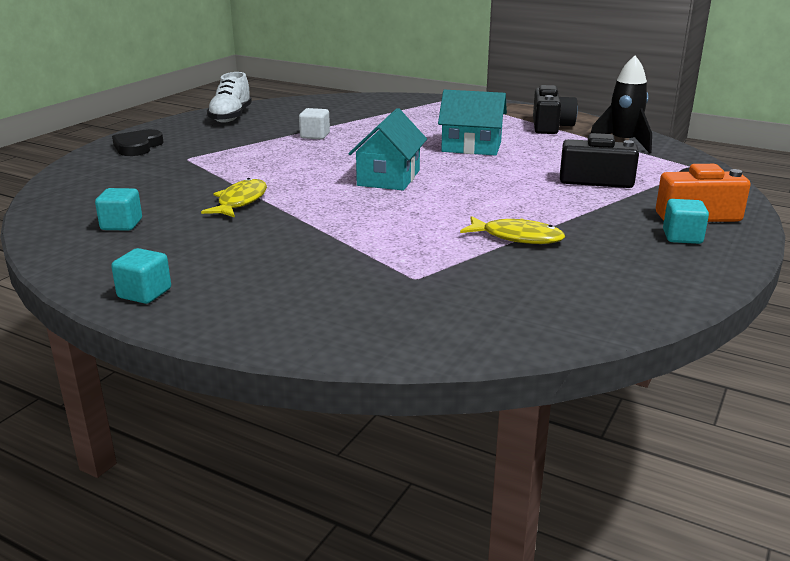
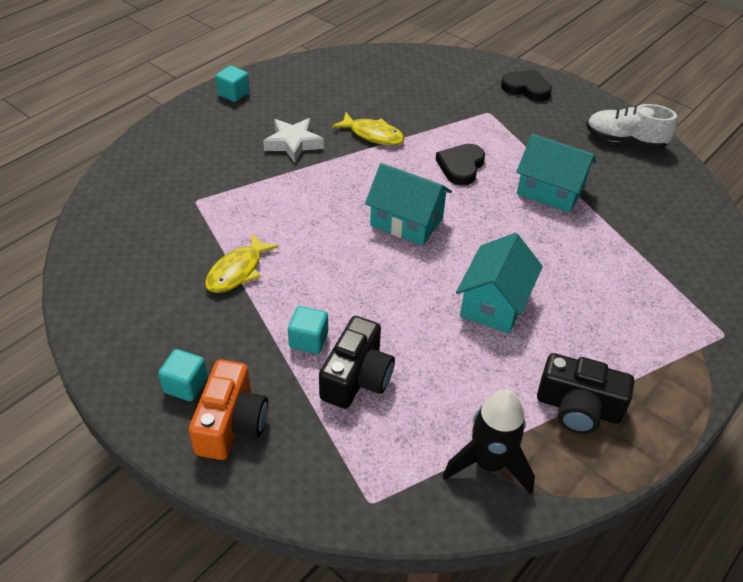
camera: 100 degrees right, 20 degrees up
(121, 225) = (345, 84): turquoise cube -> turquoise cube (308, 340)
(269, 239) = (293, 143): none -> white star
(289, 164) = (461, 166): none -> black heart
(315, 136) = (550, 191): white cube -> turquoise house

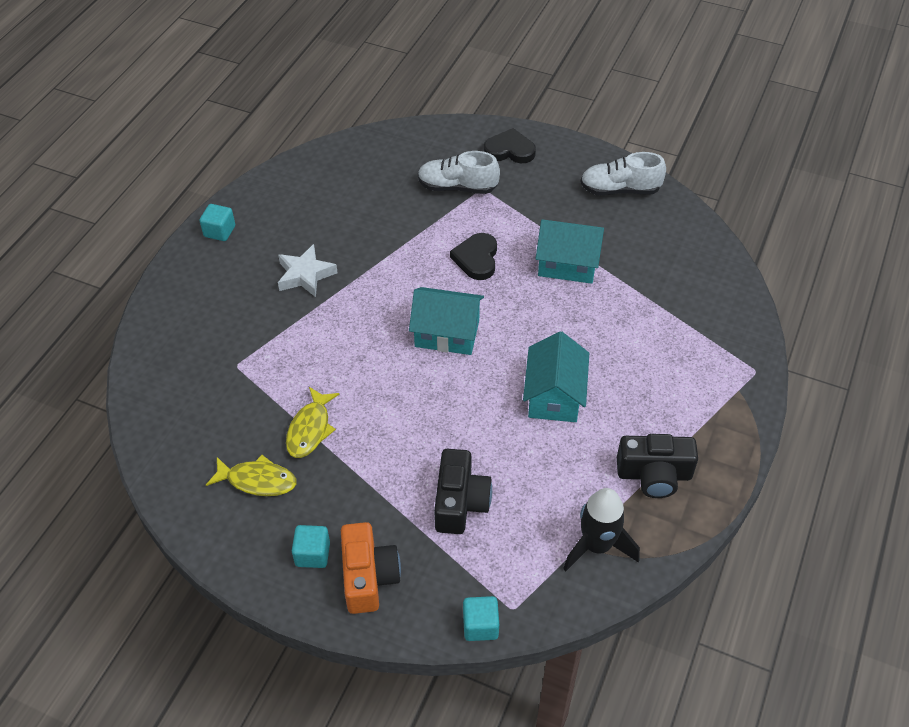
camera: 15 degrees left, 5 degrees up
(308, 340) = (404, 479): turquoise cube -> turquoise cube (480, 626)
(373, 135) = (379, 244): yellow fish -> yellow fish (257, 481)
(465, 106) = (457, 187): none -> white shoe

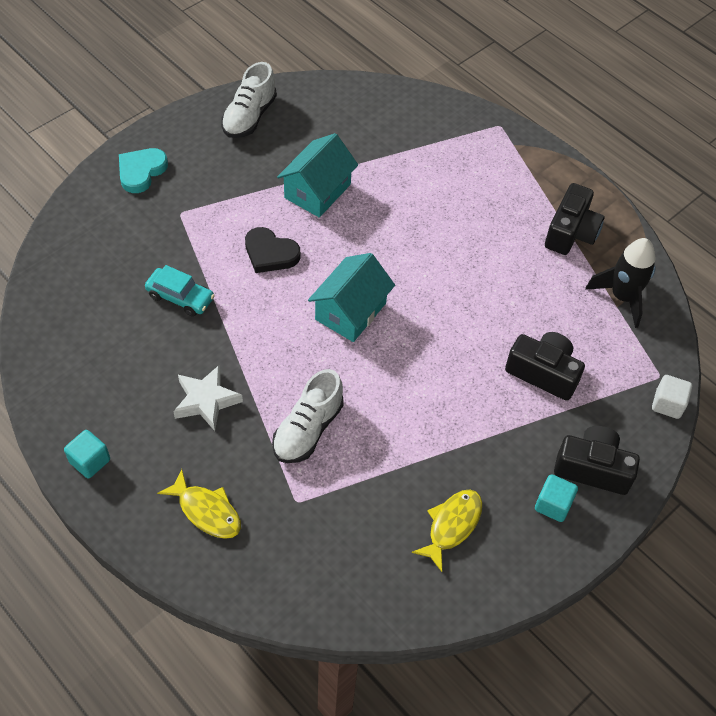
camera: 70 degrees left, 5 degrees up
(310, 429) = (410, 461): yellow fish -> yellow fish (207, 511)
(368, 577) = (592, 468): orange camera -> black camera
(397, 222) = (180, 297): none -> turquoise car
(457, 187) = (164, 231): white shoe -> white shoe (308, 429)
(480, 626) = (667, 404): turquoise cube -> white cube
(509, 150) = (141, 171): black heart -> turquoise heart
(554, 396) = (461, 262): turquoise house -> none

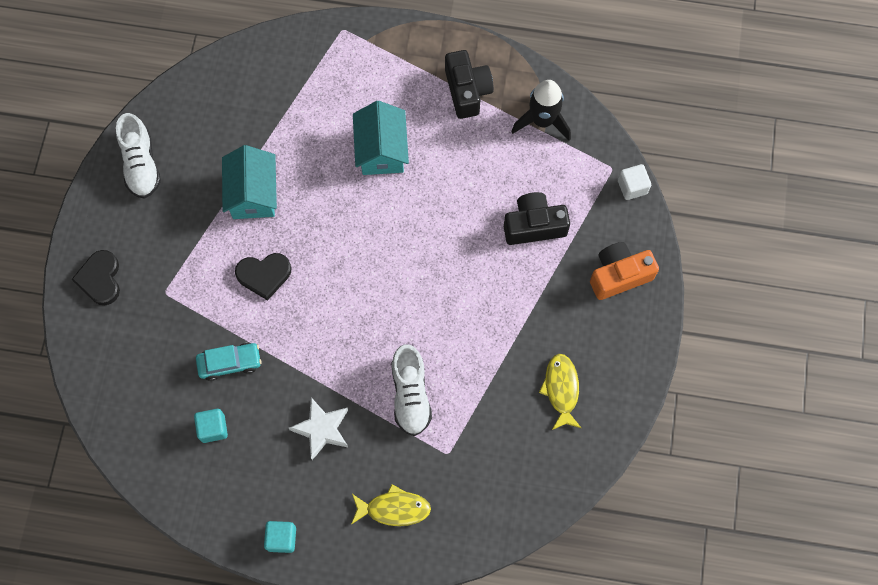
camera: 35 degrees left, 15 degrees up
(141, 171) = (100, 279): turquoise heart -> black heart
(350, 311) = (363, 279): turquoise house -> turquoise house (381, 150)
(553, 505) = (613, 322): turquoise cube -> turquoise cube (213, 428)
(592, 468) = (619, 275): black camera -> orange camera

